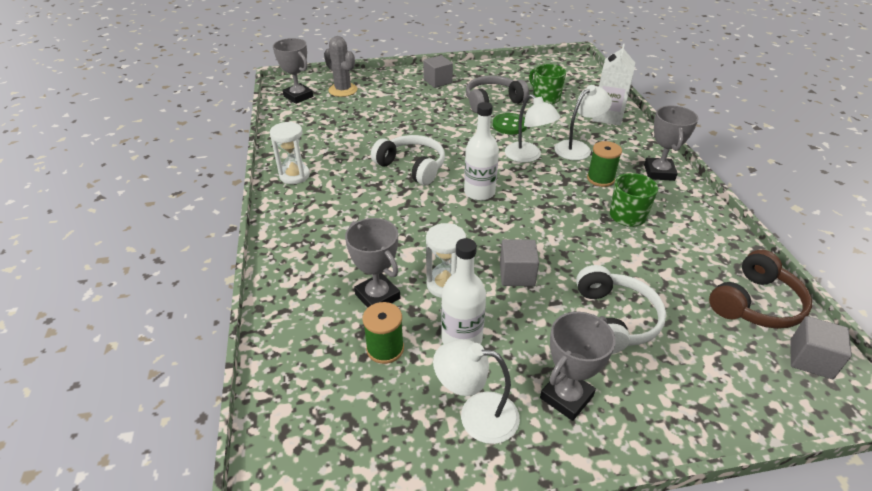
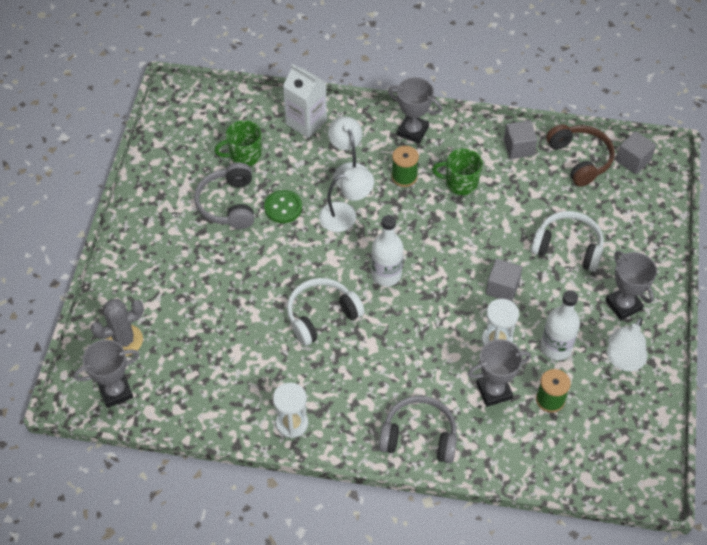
camera: 70 degrees left, 15 degrees up
(302, 252) = (419, 436): none -> grey headphones
(438, 81) = (154, 239): grey cube -> grey cube (518, 147)

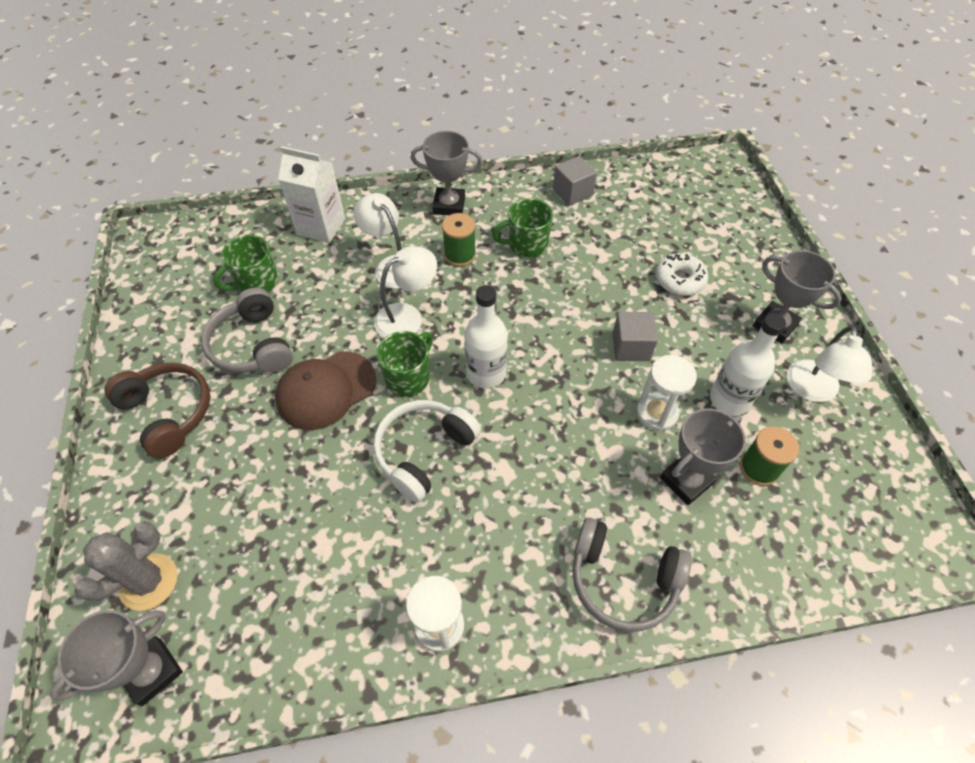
camera: 20 degrees left, 0 degrees up
(269, 252) = (326, 390): none -> brown cap
(283, 207) = (325, 330): green button -> none
(330, 261) = (409, 378): none -> green mug
(419, 436) = (623, 580): grey headphones -> grey headphones turned 150 degrees counterclockwise
(568, 247) = (679, 280): white headphones -> white donut
(580, 159) = (642, 187): brown headphones -> brown headphones (168, 413)
(633, 160) = (696, 174): grey cube -> none

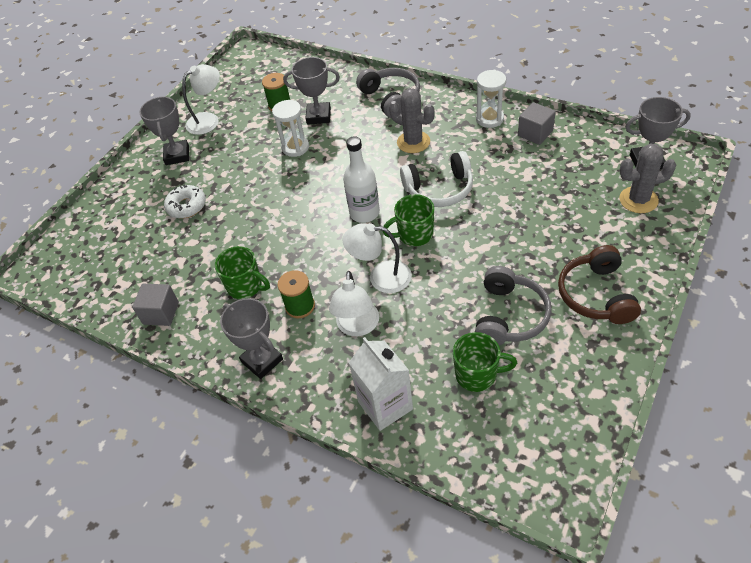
camera: 135 degrees left, 5 degrees down
(326, 390) = (474, 254): brown cap -> none
(516, 510) = (413, 142): none -> grey cactus
(631, 347) = (266, 184): grey cube -> grey cube (535, 133)
(729, 399) = (252, 136): white bottle -> none

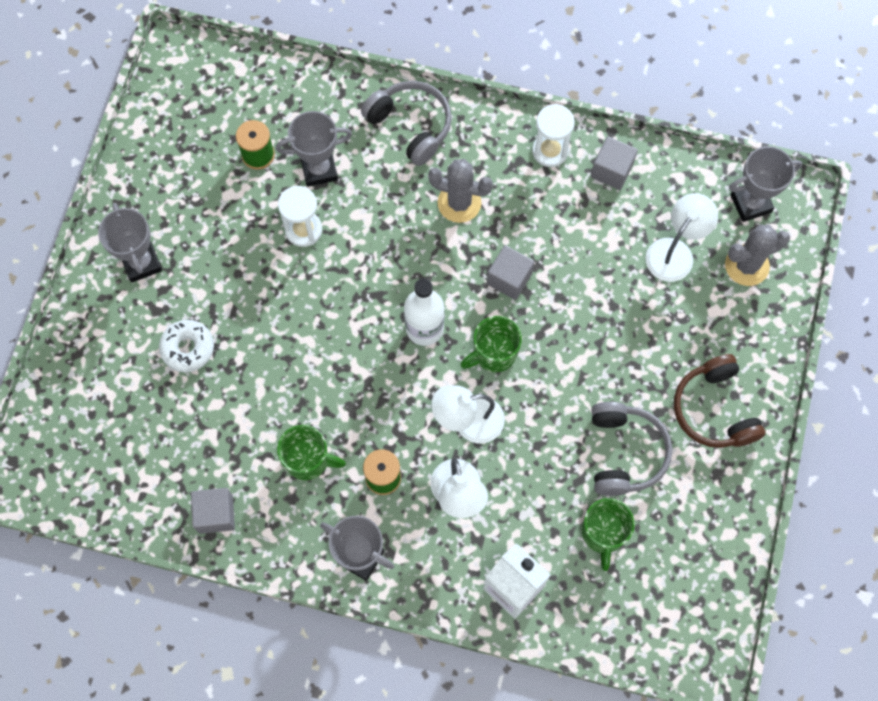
camera: 20 degrees left, 20 degrees up
(208, 120) = (163, 193): white lamp -> white lamp (675, 251)
(439, 189) = (509, 279): white headphones -> grey cube
(477, 375) = (603, 533): green mug -> green mug turned 105 degrees clockwise

